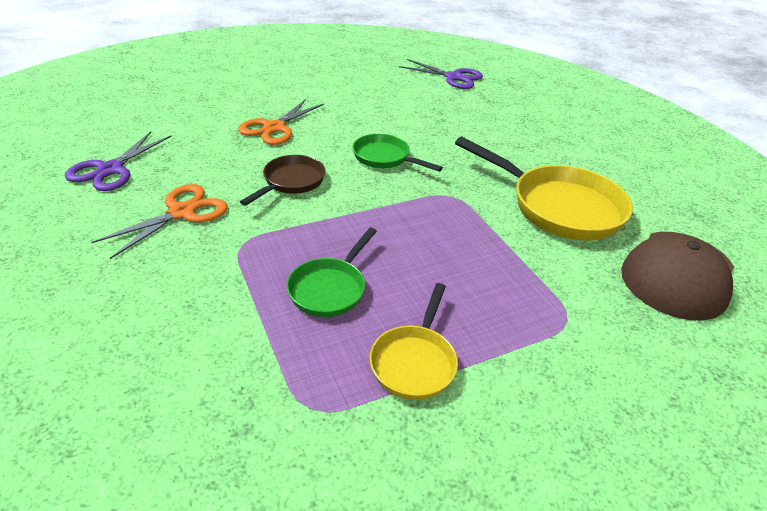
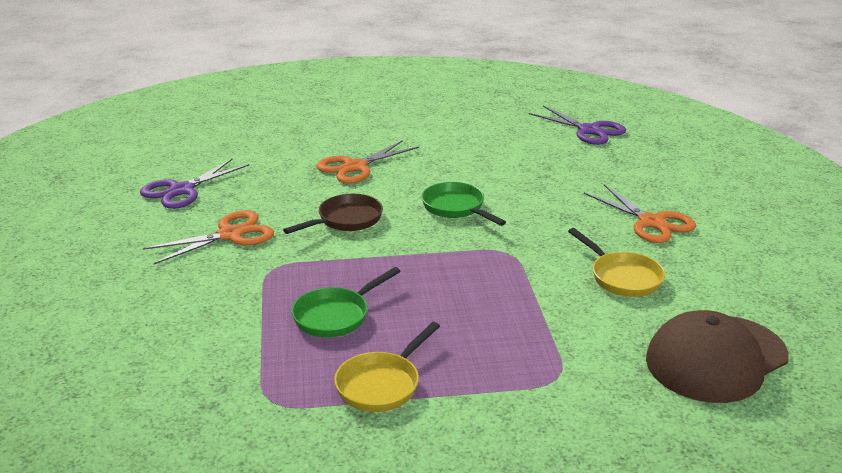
camera: 20 degrees right, 10 degrees down
(549, 153) = (651, 222): none -> orange scissors
(558, 207) = (622, 277): yellow pan -> yellow pan, size x0.56

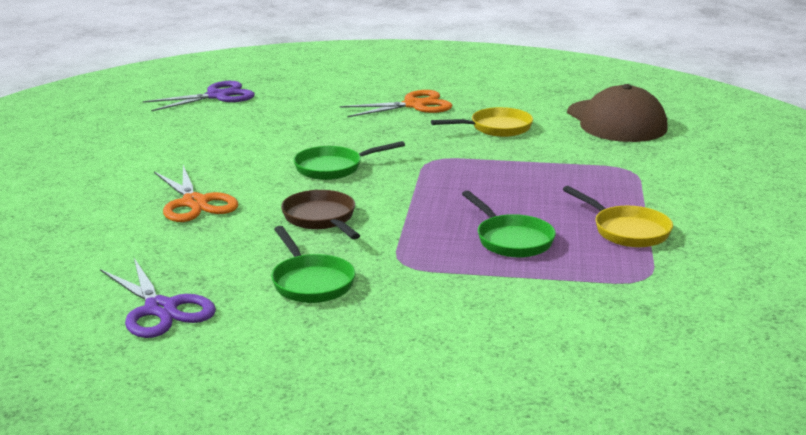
camera: 75 degrees left, 5 degrees down
(231, 235) = (311, 282): orange scissors -> green pan

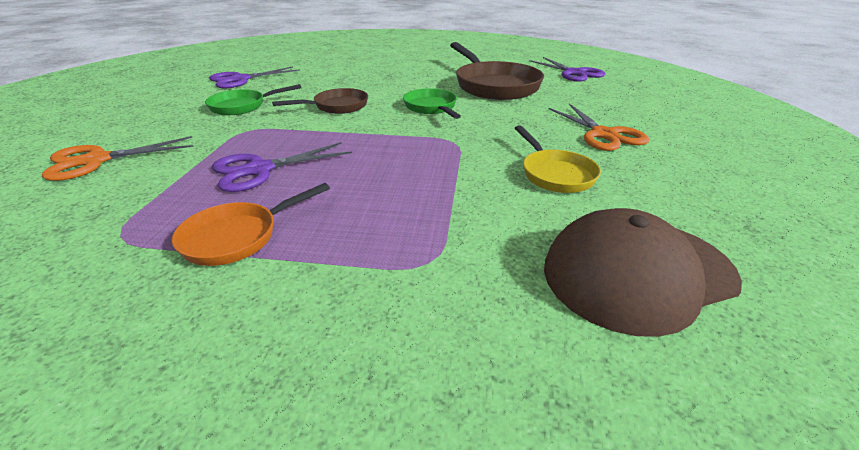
camera: 90 degrees right, 10 degrees up
(194, 203) = (374, 78): orange scissors -> orange scissors (96, 160)
(256, 136) = (494, 85): none -> brown pan
(511, 240) = (259, 170): green pan -> purple scissors
(627, 231) = (238, 237): yellow pan -> orange pan

